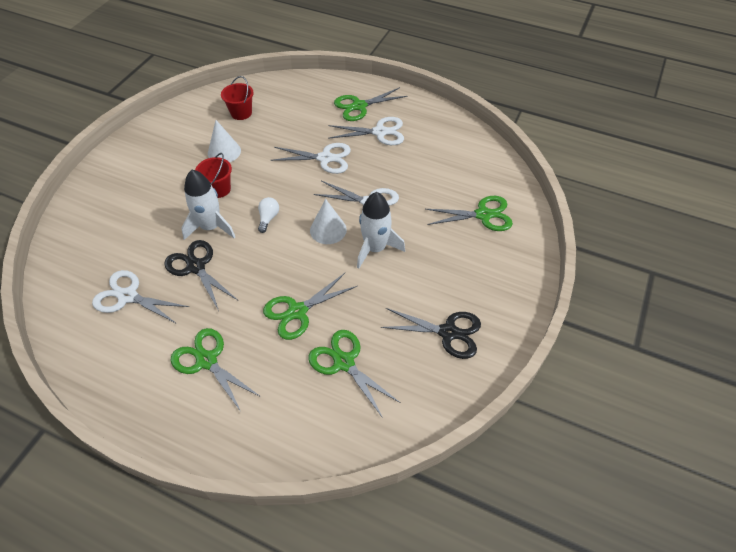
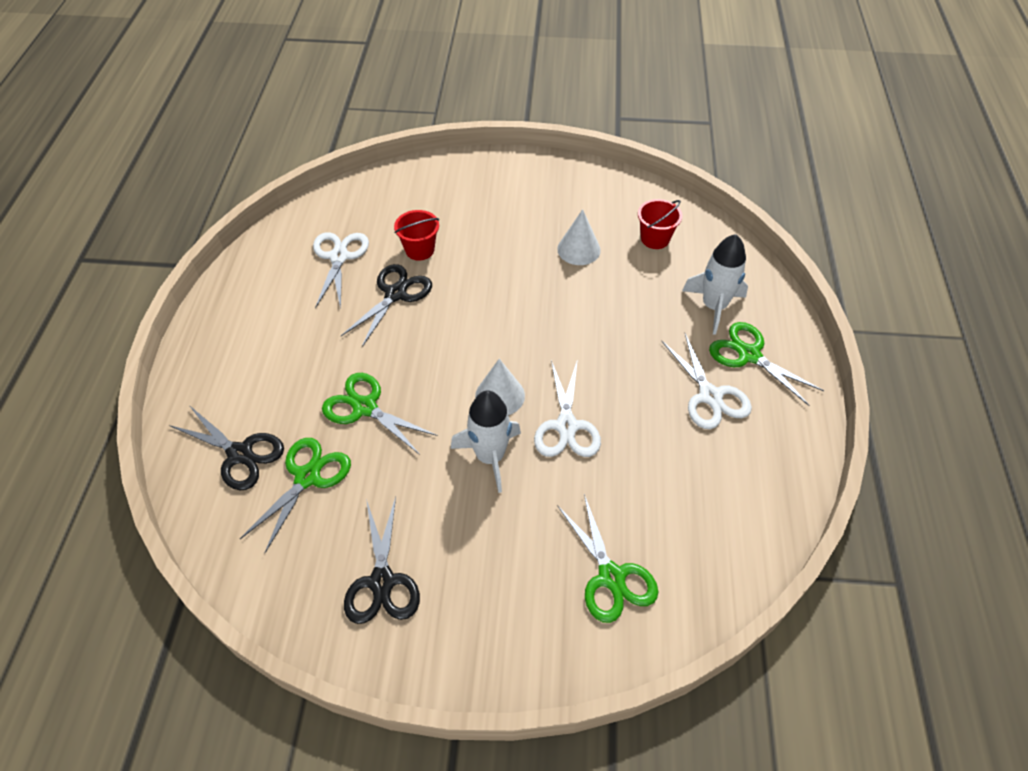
camera: 70 degrees right, 0 degrees up
(207, 361) = (279, 351): green scissors -> none
(211, 227) = (456, 284): white rocket -> white rocket (714, 306)
(219, 189) = (516, 268): red bucket -> red bucket (419, 250)
(268, 218) = (492, 330): white light bulb -> none
(300, 407) = (240, 454): none -> black scissors
(325, 158) = (622, 350): white scissors -> none

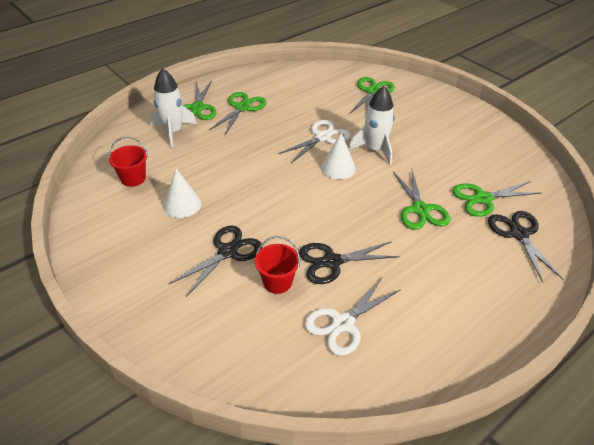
camera: 135 degrees left, 10 degrees down
(382, 581) = (474, 142): black scissors -> black scissors (227, 252)
(710, 396) = (242, 108): white scissors -> green scissors

